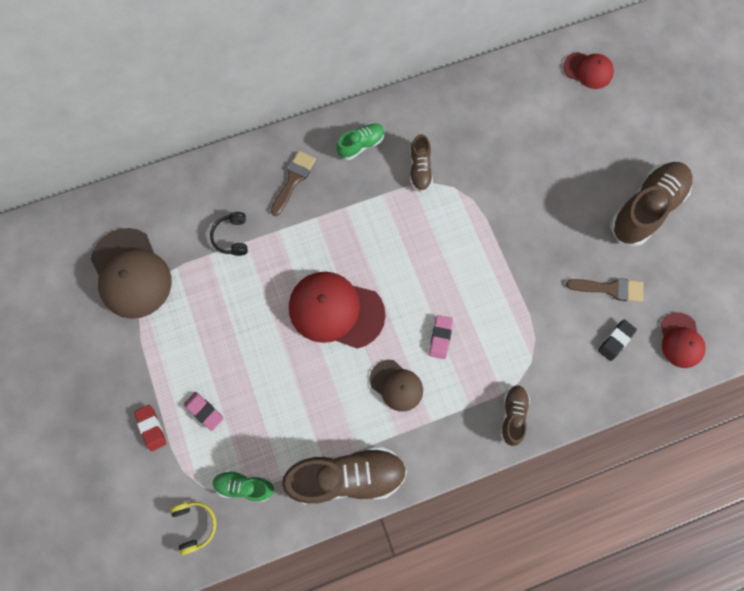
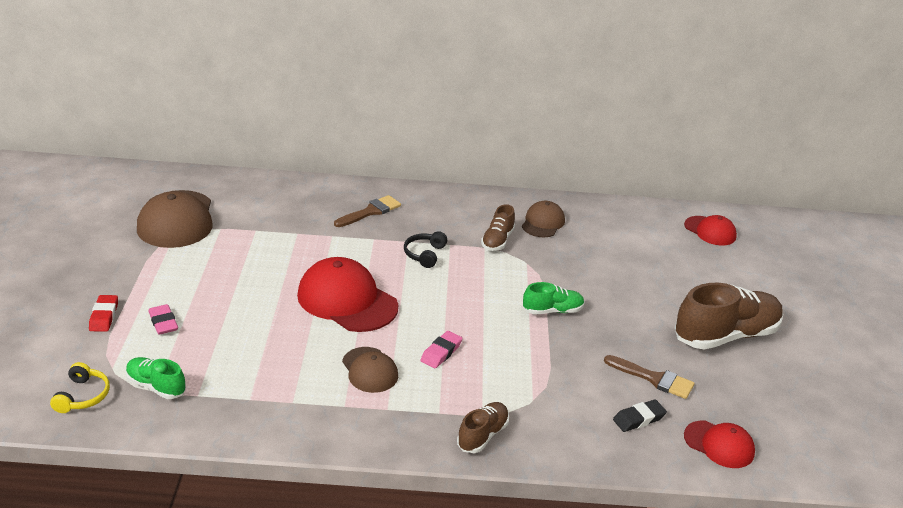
camera: 20 degrees right, 40 degrees down
(232, 237) = (286, 227): black headphones -> black headphones (425, 254)
(347, 476) = (267, 417): brown shoe -> none
(361, 145) = (450, 211): green shoe -> green shoe (552, 311)
(446, 125) = (543, 223): none -> brown cap
(680, 340) = (719, 444): red cap -> red cap turned 75 degrees counterclockwise

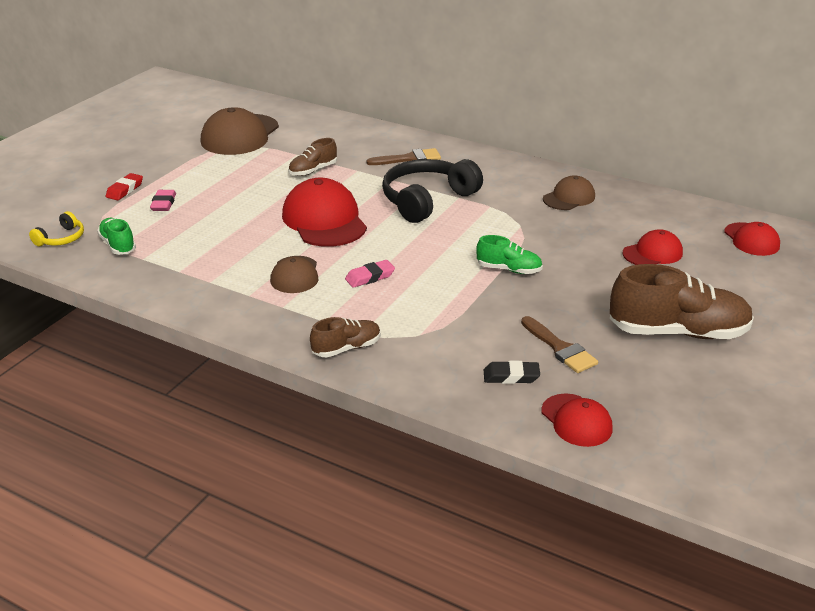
camera: 30 degrees right, 0 degrees up
(425, 254) = (427, 200): black headphones -> black headphones, size x2.07
(497, 241) = (508, 203): brown shoe -> brown shoe (313, 170)
(650, 263) = (652, 253): none -> red cap

